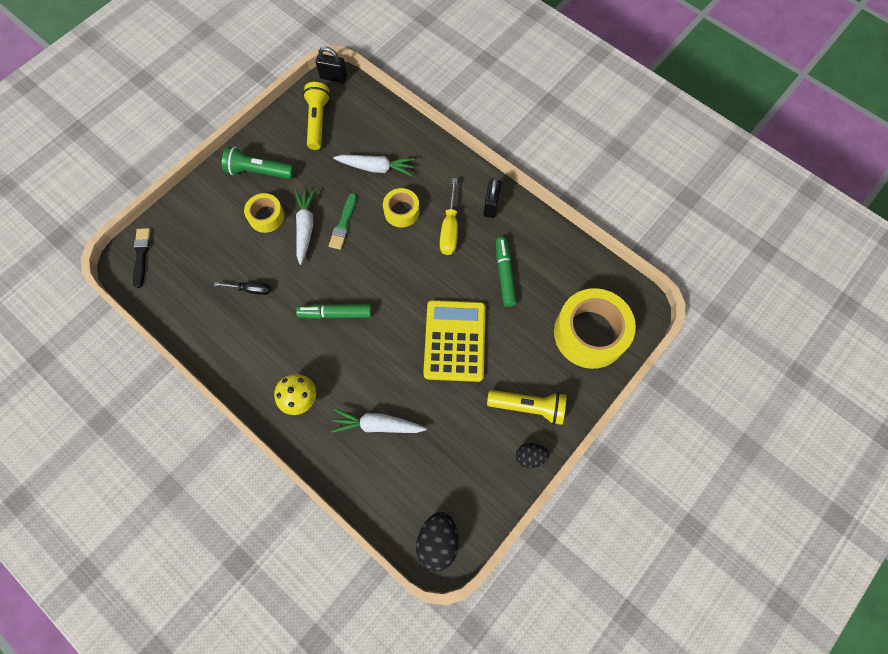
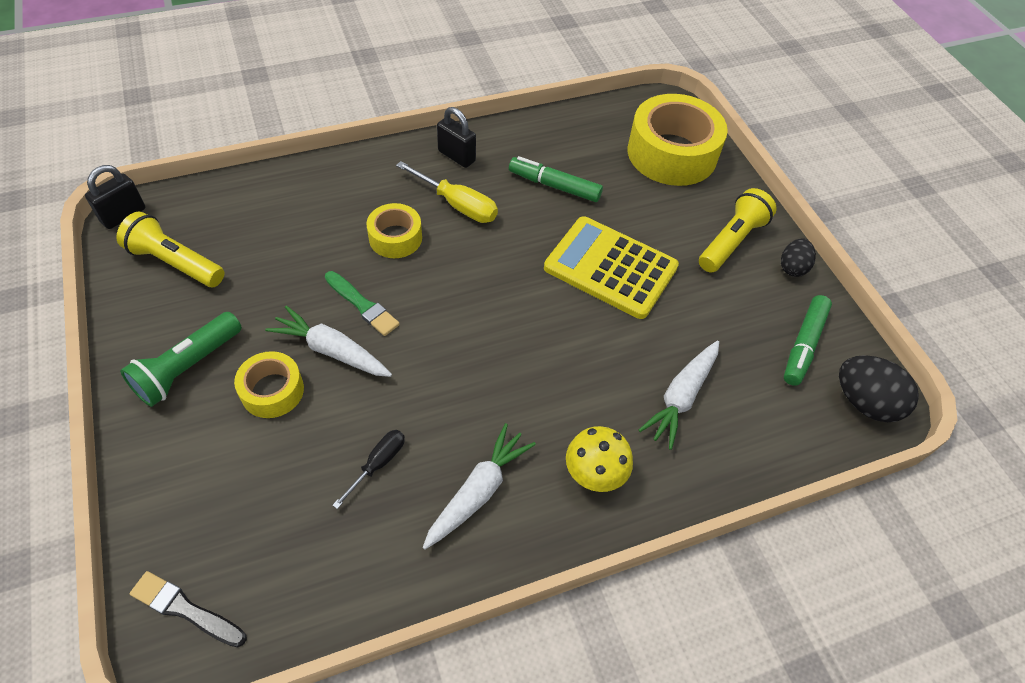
camera: 65 degrees left, 15 degrees down
(335, 313) = (491, 374): green marker -> green marker (803, 345)
(376, 168) = (309, 234): white carrot -> white carrot (478, 491)

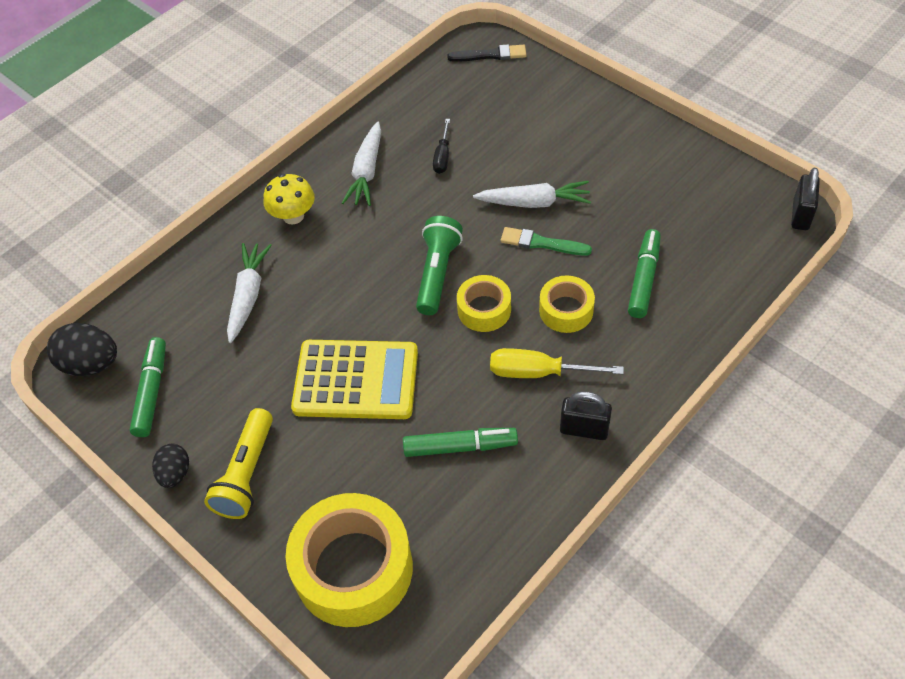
camera: 160 degrees right, 0 degrees up
(175, 263) = (714, 202): yellow flashlight -> none
(187, 368) = (619, 147): green flashlight -> green flashlight (437, 273)
(272, 391) = (549, 161): yellow tape -> yellow tape (484, 309)
(308, 231) = (644, 278): none -> green marker

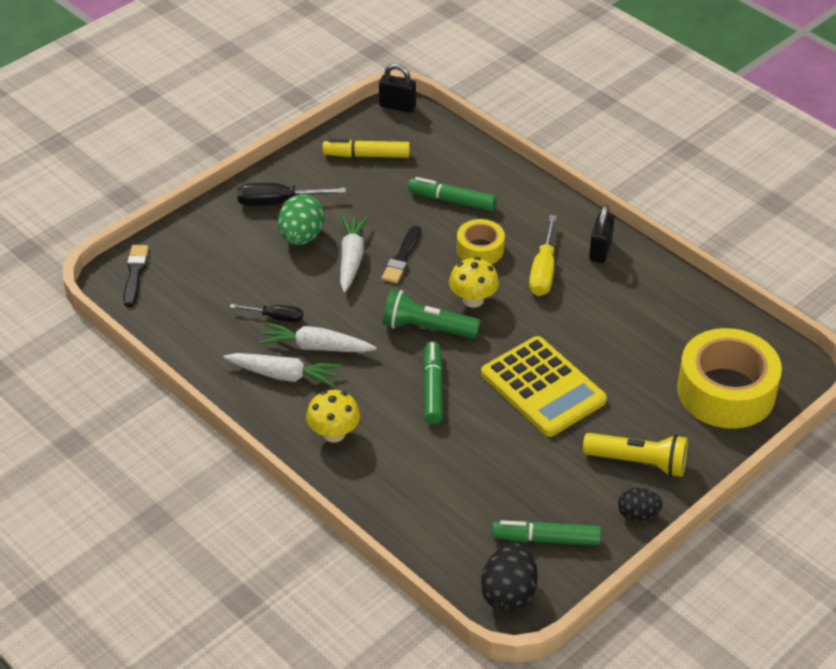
camera: 90 degrees left, 10 degrees down
(248, 296) = (435, 467): white carrot -> white carrot (316, 347)
(356, 380) = (543, 387): yellow calculator -> yellow calculator turned 135 degrees clockwise
(460, 447) = (614, 323): green marker -> green marker (433, 388)
(484, 309) = (473, 300): yellow tape -> yellow mushroom
(542, 243) = (402, 257): green brush -> black brush
(560, 161) = (301, 237): none -> green egg
(609, 136) = (277, 202): none -> black screwdriver
(703, 197) = (366, 155): none -> yellow marker

